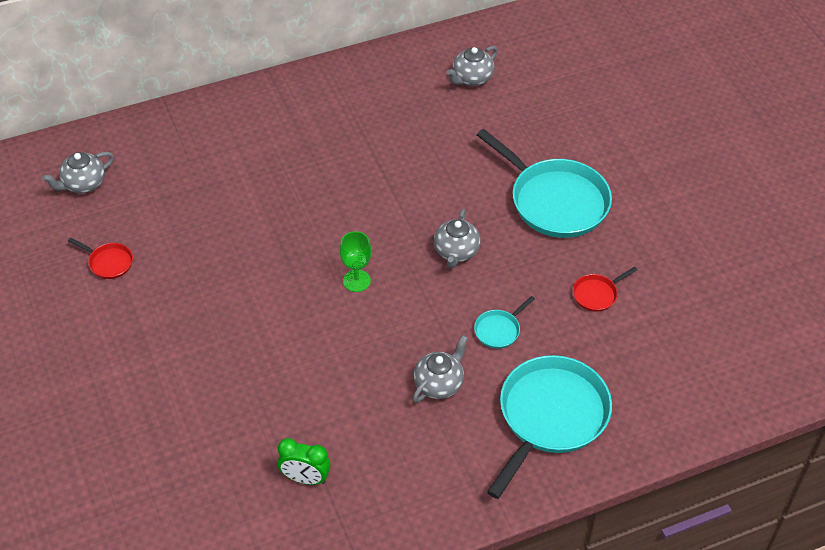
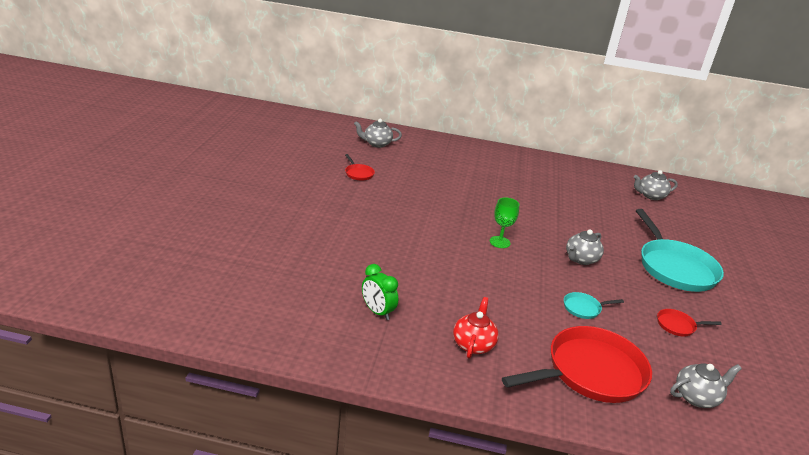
camera: 30 degrees right, 20 degrees down
(426, 456) = (473, 344): none -> red teapot
(439, 383) = (516, 313): grey teapot -> grey teapot (696, 397)
(550, 417) = (590, 372): turquoise pan -> red pan

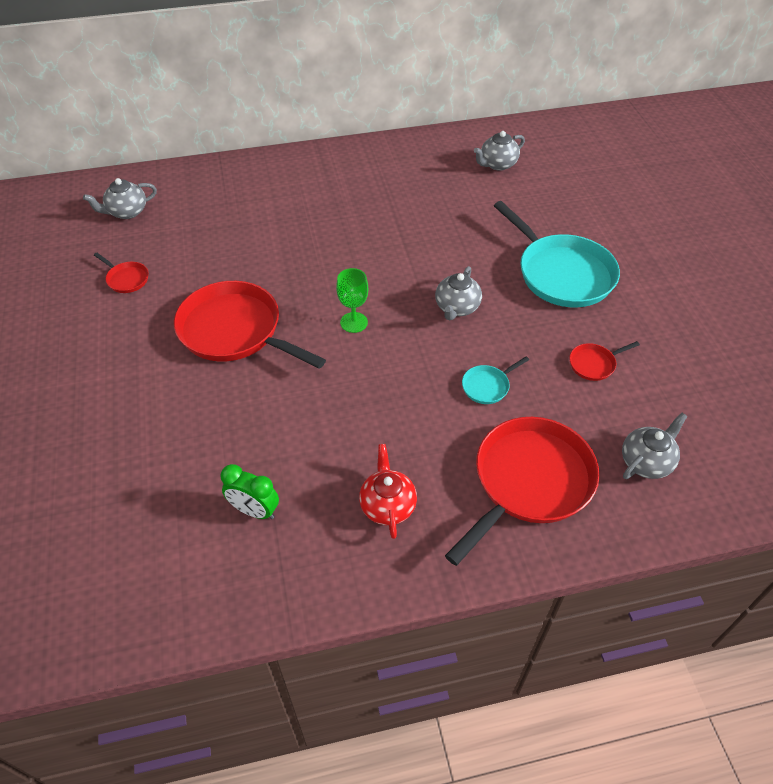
camera: 20 degrees left, 20 degrees up
(414, 220) = (235, 331): none -> red pan

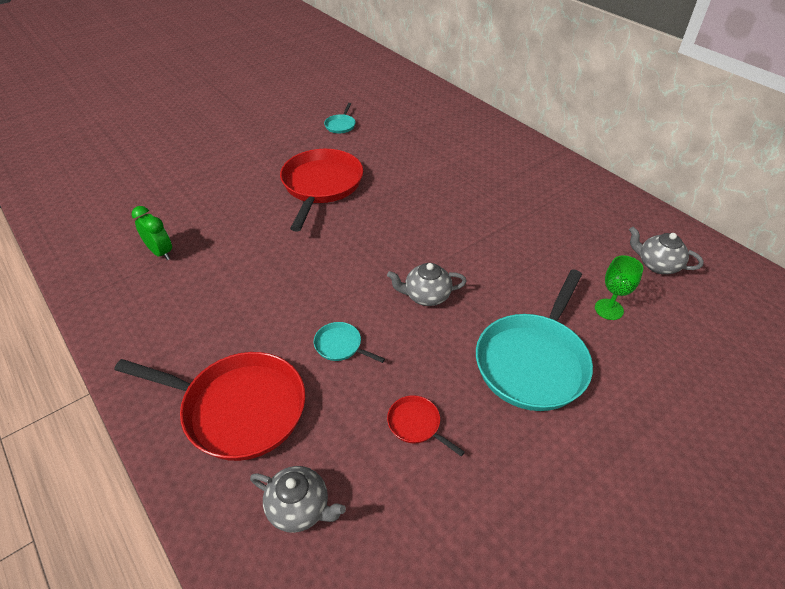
camera: 65 degrees right, 5 degrees down
(126, 279) = (340, 125): red pan -> turquoise pan
(127, 212) = (403, 101): grey teapot -> none
(254, 510) = (160, 252): green clock -> green clock turned 135 degrees clockwise
(354, 322) = (367, 240): green goblet -> green goblet (609, 309)
(387, 505) = (184, 320): red teapot -> none

